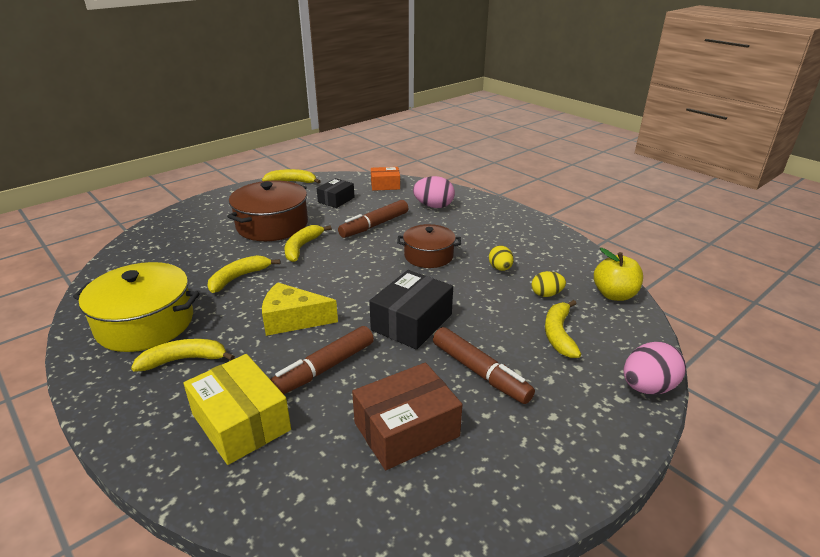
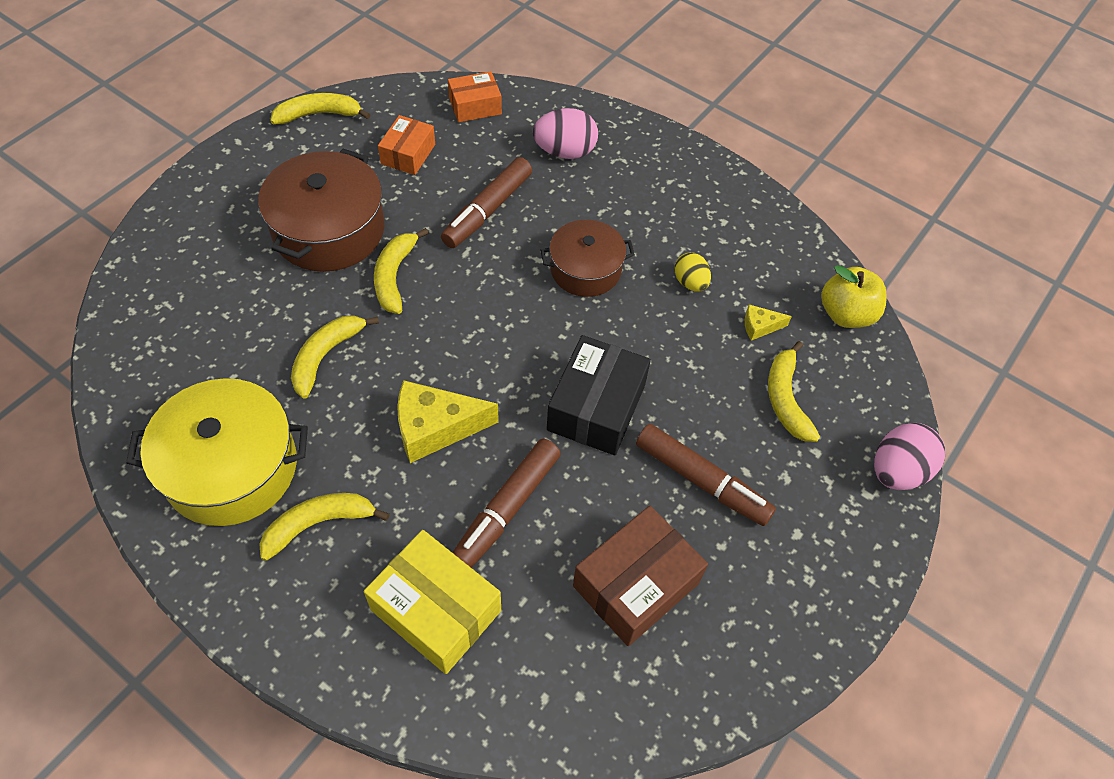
camera: 15 degrees left, 25 degrees up
(336, 200) = (408, 154): black box -> orange box
(546, 294) = (760, 326): yellow egg -> yellow cheese

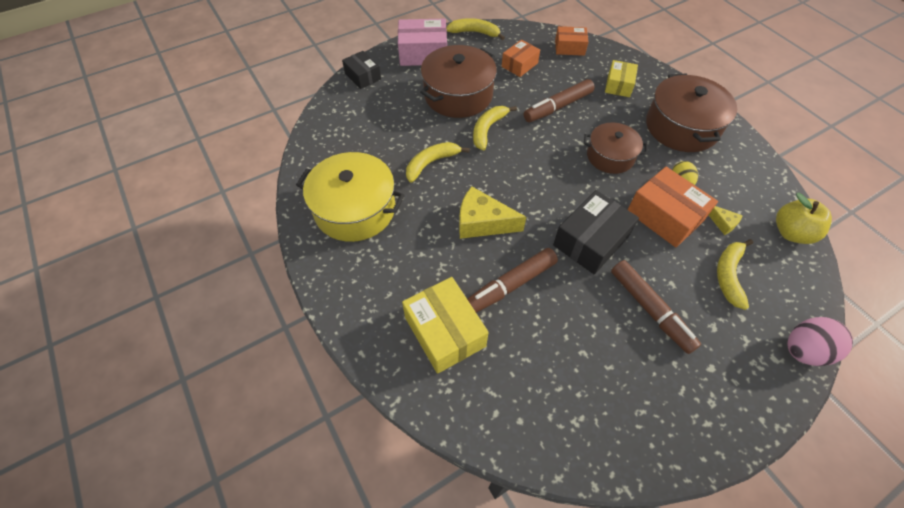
camera: 25 degrees right, 0 degrees up
(159, 237) = (363, 76): none -> black box
(247, 171) = (423, 53): none -> pink box
(318, 524) = (392, 256): yellow banana -> none
(565, 152) = (618, 85): pink egg -> yellow box
(636, 585) = (582, 362): brown box -> none
(669, 196) = (681, 127): none -> brown pot
(683, 339) = (664, 216): none -> orange box
(760, 326) = (723, 223): yellow cheese -> yellow cheese turned 150 degrees counterclockwise

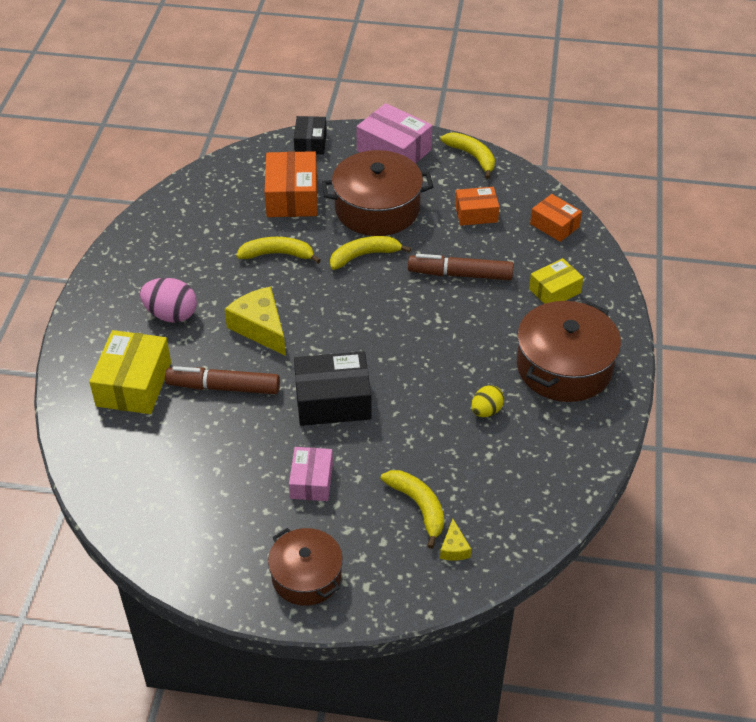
camera: 40 degrees right, 10 degrees down
(355, 209) = (172, 253): yellow pot -> none
(610, 156) = (449, 347): brown pot -> brown pot (306, 576)
(650, 309) = (311, 481): brown marker -> pink box
(664, 216) = (429, 426): orange box -> orange box (292, 196)
(723, 223) = (476, 468): yellow cheese -> yellow cheese (454, 548)
(728, 275) = (418, 507): yellow banana -> yellow banana turned 90 degrees clockwise
(791, 233) = (533, 519): yellow apple -> none
(804, 350) = (401, 600): pink egg -> pink egg (171, 314)

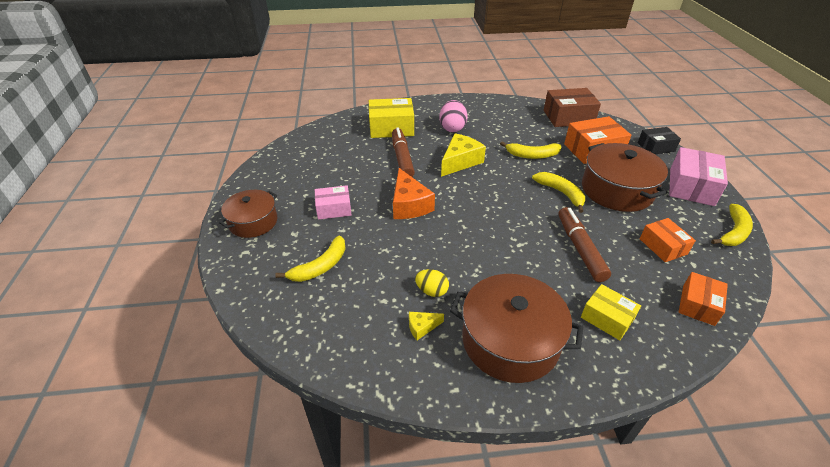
camera: 75 degrees right, 5 degrees down
(205, 189) = (568, 117): none -> brown box
(277, 254) = (532, 155): yellow banana -> yellow banana turned 105 degrees clockwise
(333, 400) = (409, 205): black box -> orange cheese
(454, 548) = (282, 294): yellow cheese -> yellow cheese (422, 327)

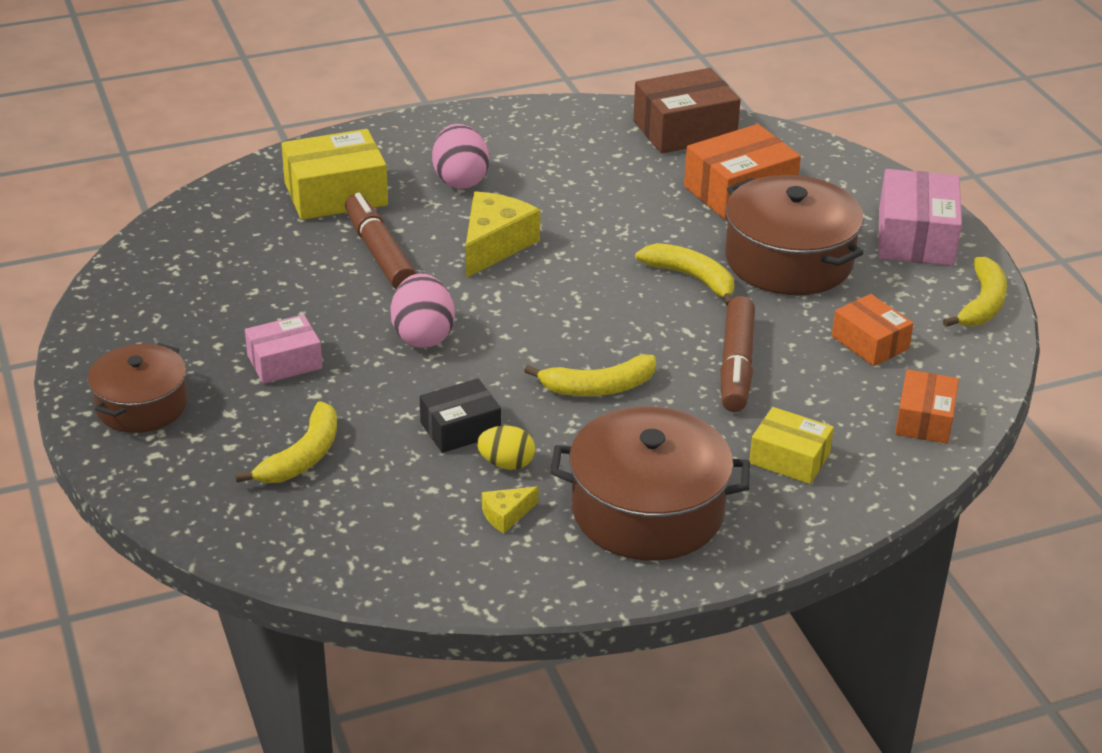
camera: 15 degrees left, 5 degrees down
(409, 205) = (423, 336): orange cheese -> pink egg
(532, 155) = (628, 215): yellow banana -> yellow banana (598, 387)
(580, 248) = (736, 365): brown marker -> brown marker turned 150 degrees counterclockwise
(656, 147) = (853, 171): black box -> black box (460, 429)

